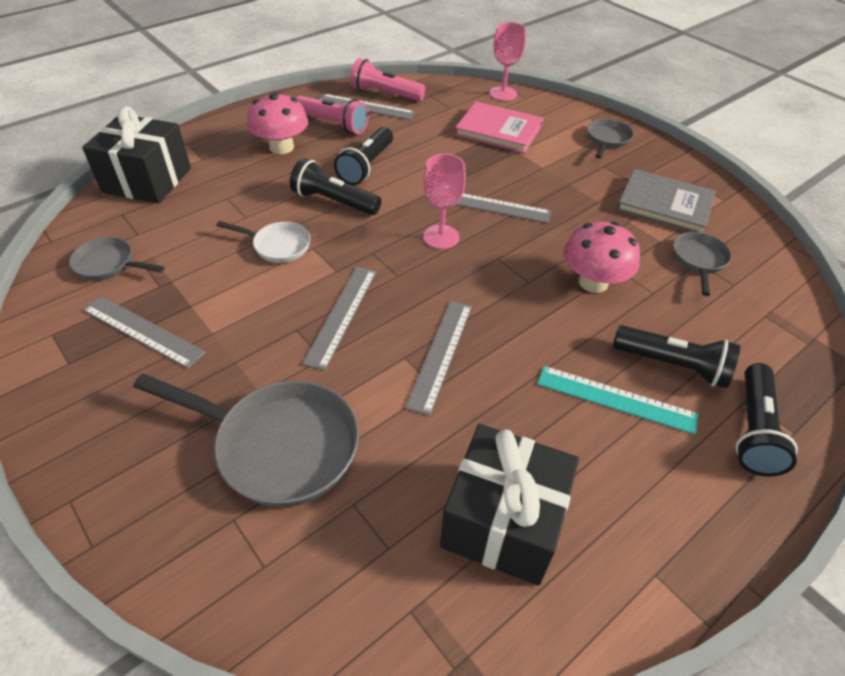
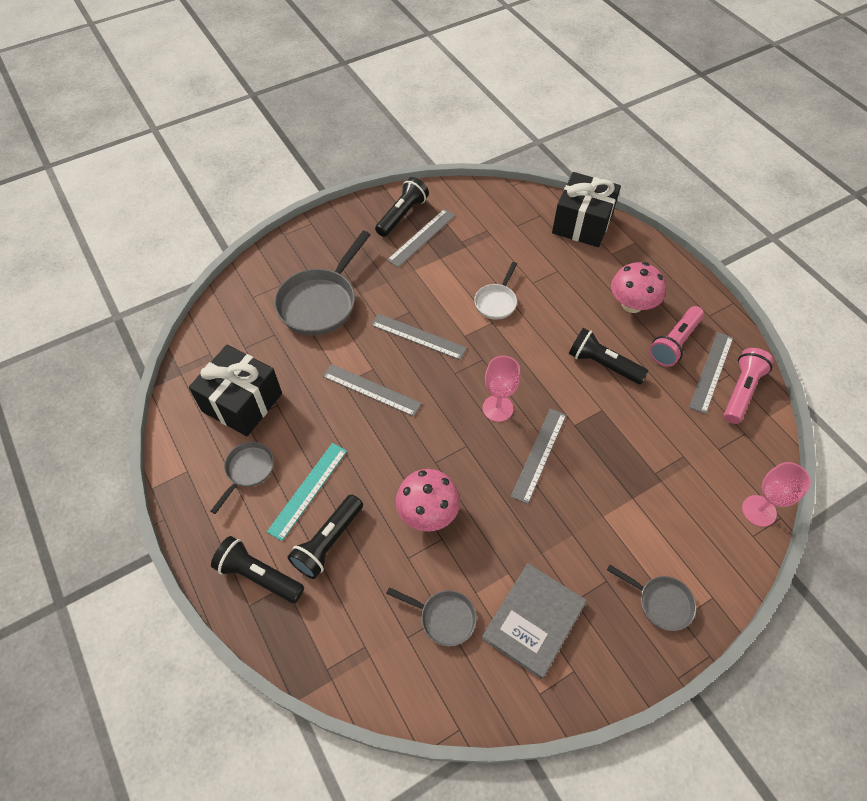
camera: 100 degrees right, 10 degrees up
(109, 264) = (485, 215): grey pan -> grey pan (248, 471)
(334, 201) = (550, 338): black flashlight -> black flashlight (402, 215)
(498, 130) = (673, 488): pink book -> none

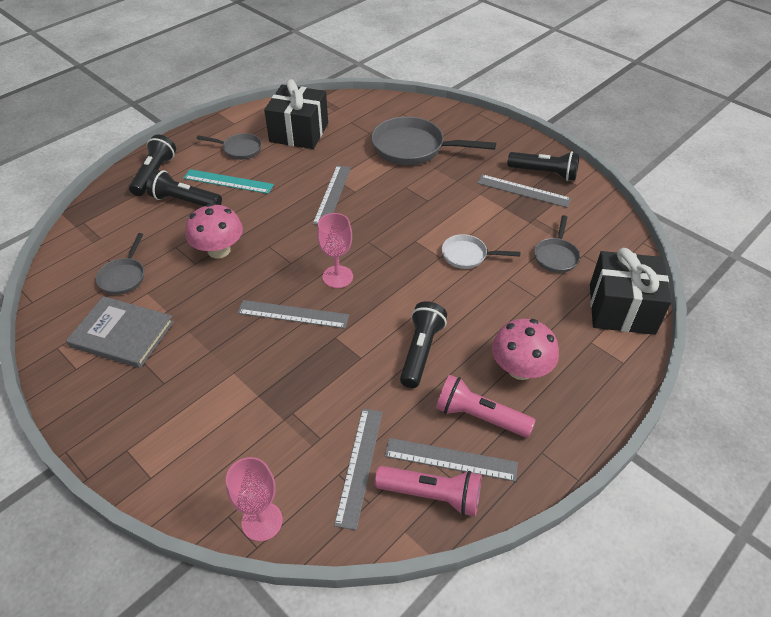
camera: 75 degrees right, 10 degrees down
(418, 336) = (401, 211): grey ruler -> grey ruler (359, 465)
(660, 602) = (143, 430): grey pan -> grey pan (556, 256)

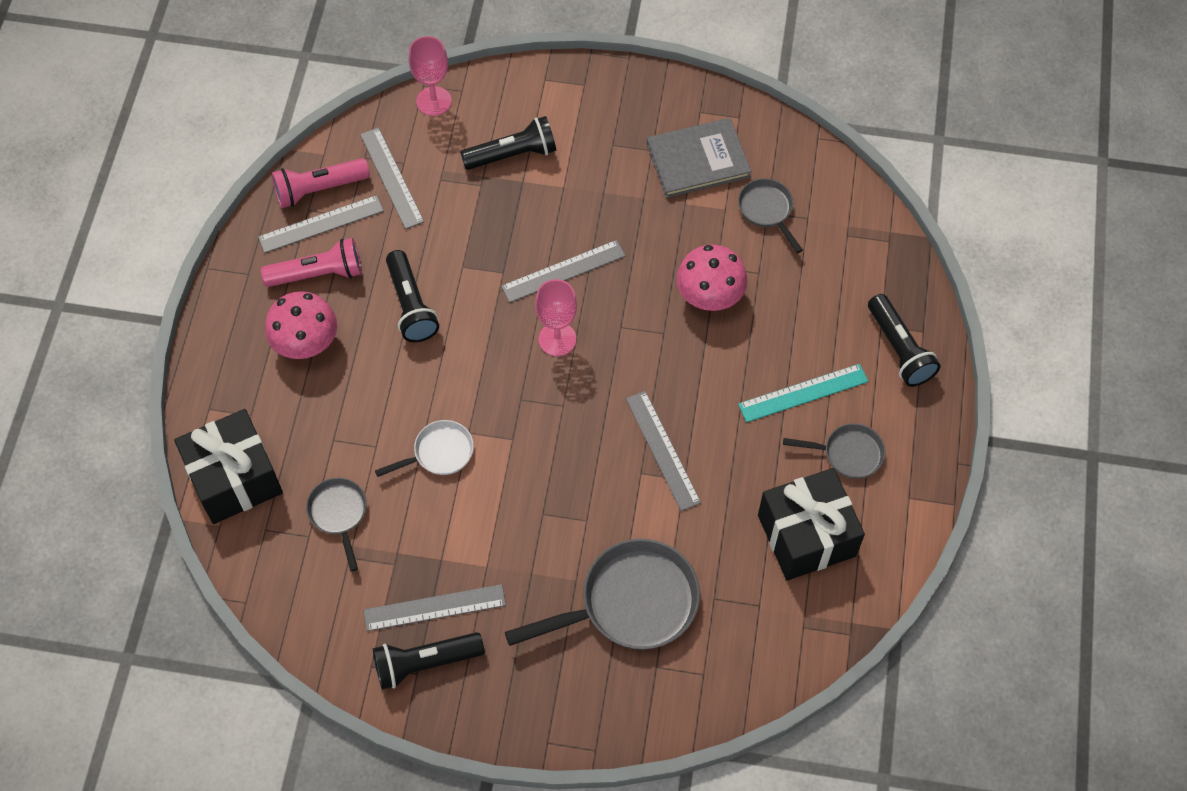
camera: 145 degrees right, 15 degrees up
(185, 201) = (818, 334): black flashlight -> black flashlight (513, 155)
(239, 149) = (848, 453): grey pan -> grey pan turned 150 degrees counterclockwise

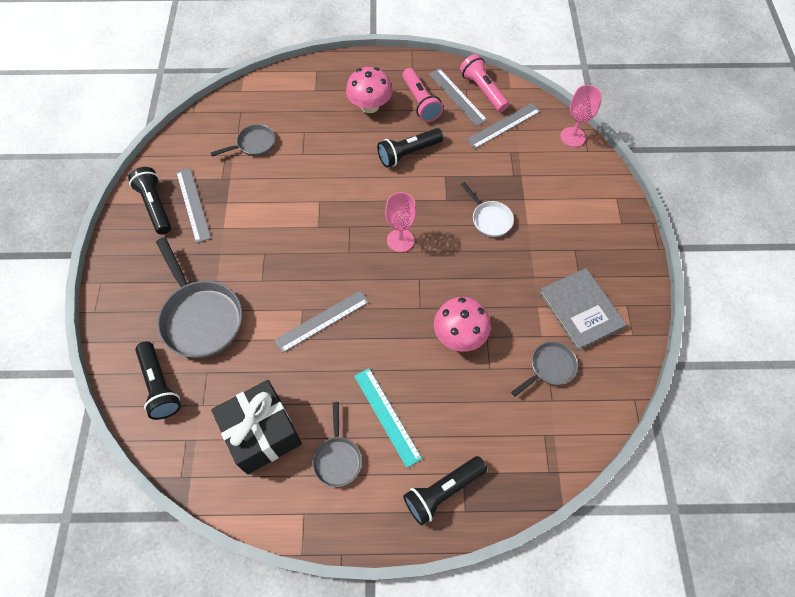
camera: 80 degrees right, 0 degrees up
(234, 478) = (272, 91): black gift -> none
(439, 453) = (302, 187): white pan -> white pan (489, 219)
(513, 155) = (544, 189): black flashlight -> black flashlight (160, 385)
(563, 271) = (456, 235): grey ruler -> none

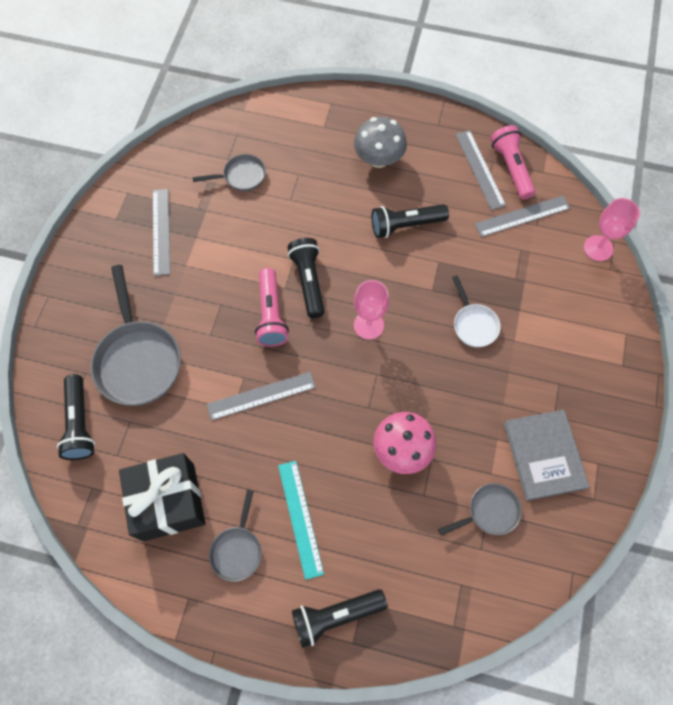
camera: 15 degrees right, 5 degrees up
(155, 206) = (122, 224): black flashlight -> black flashlight (308, 281)
(370, 106) = (378, 159): pink mushroom -> grey mushroom
(420, 102) = (436, 167): pink flashlight -> pink flashlight (271, 314)

